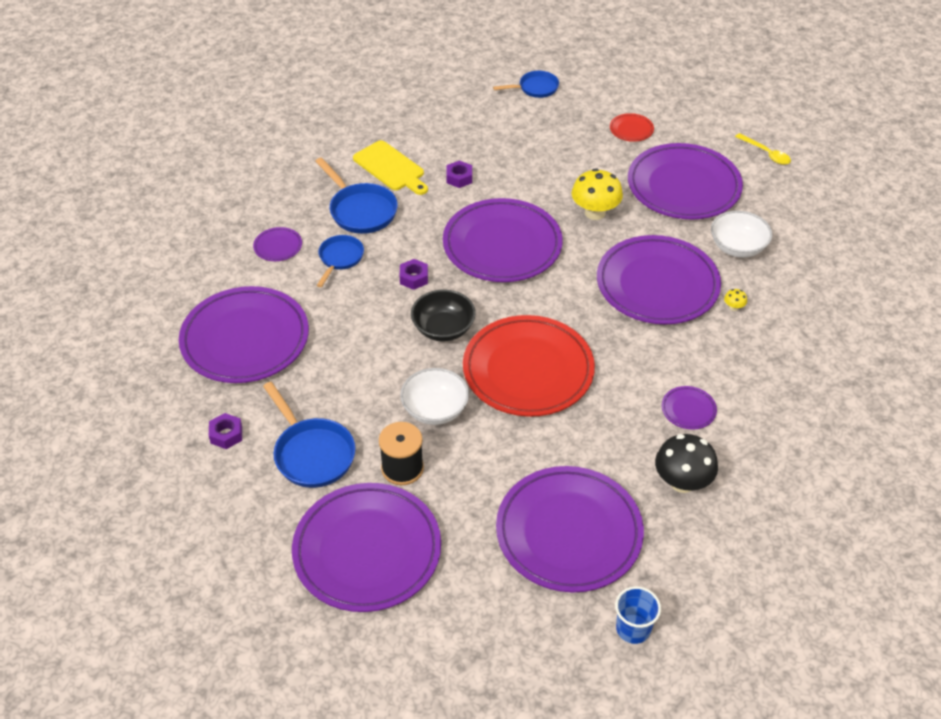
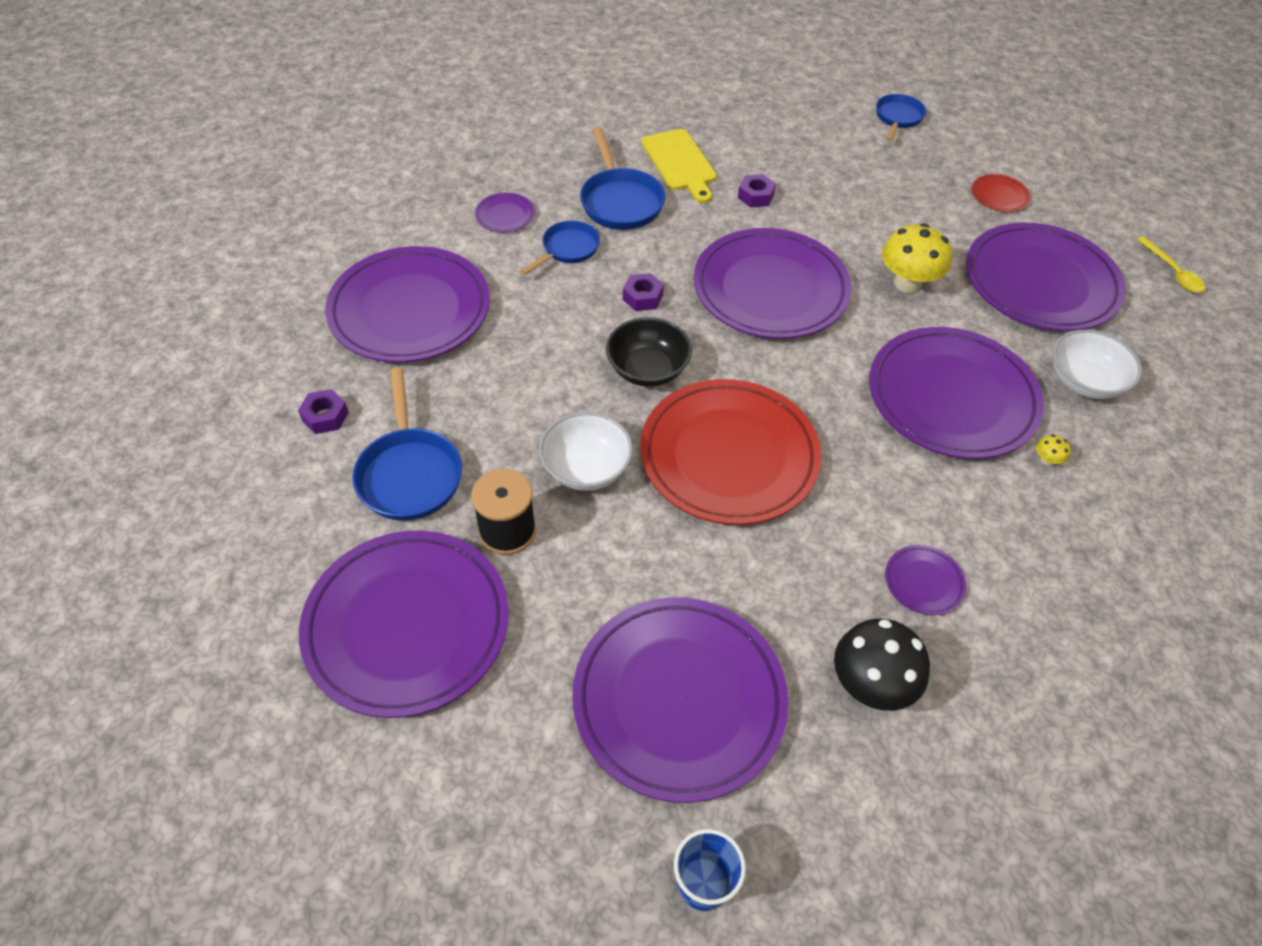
camera: 20 degrees right, 5 degrees up
(535, 88) = (898, 118): blue pan -> blue pan turned 75 degrees counterclockwise

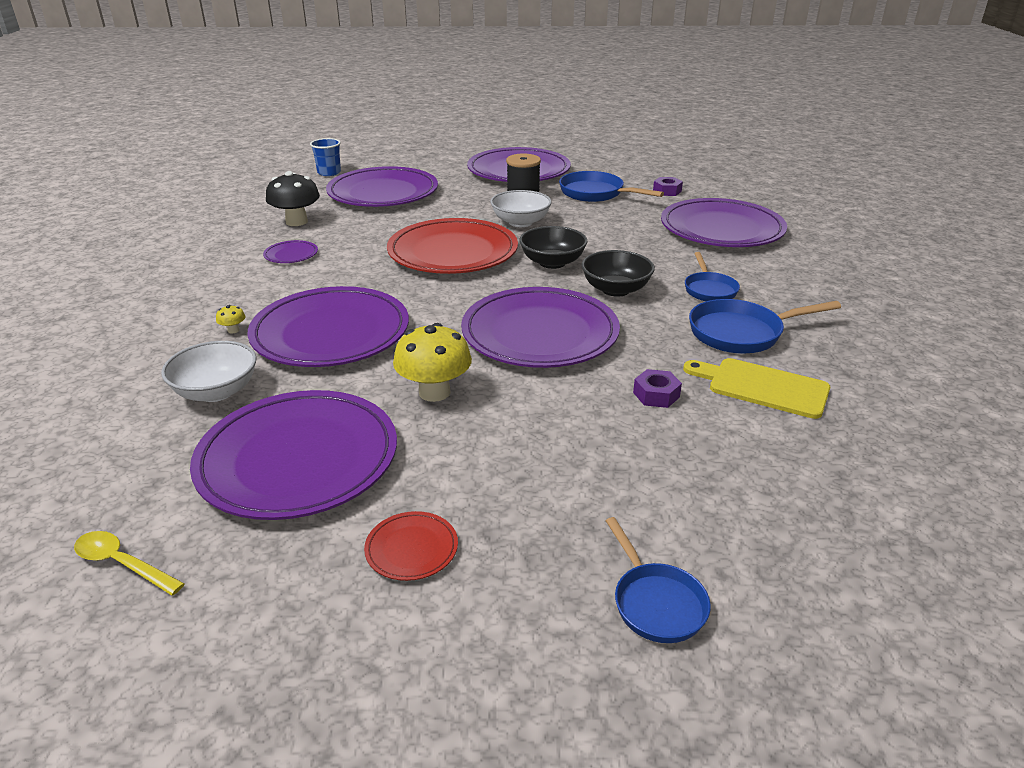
camera: 140 degrees right, 20 degrees down
(505, 215) = (785, 287): purple plate -> none
(620, 201) = (741, 333): blue pan -> blue pan turned 45 degrees counterclockwise
(642, 297) = (615, 289): purple nut -> black bowl

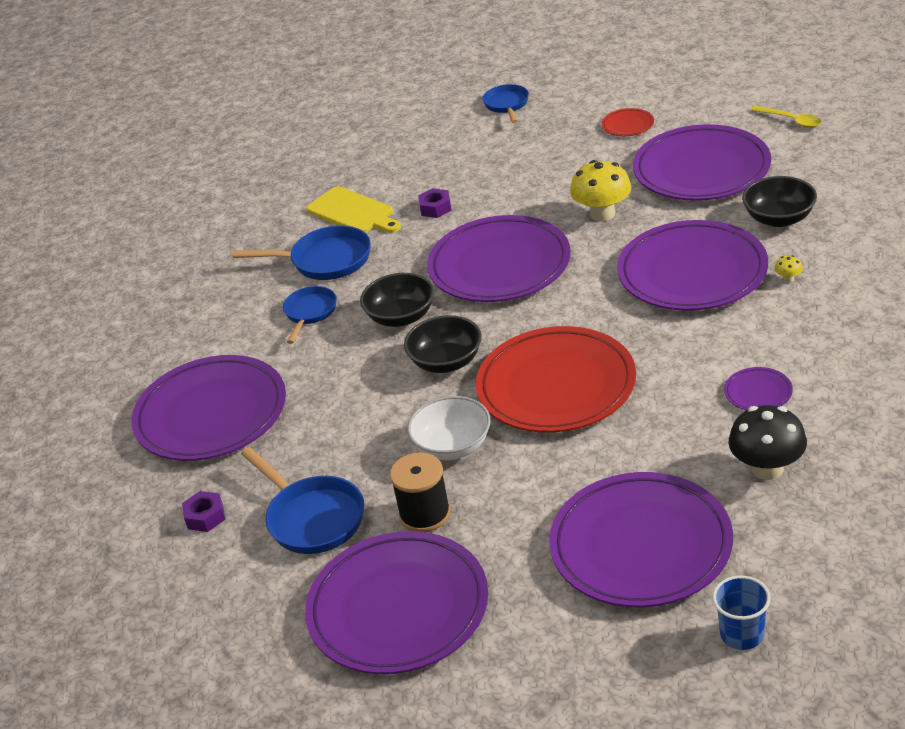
camera: 160 degrees left, 5 degrees up
(216, 391) = (779, 218): white bowl -> black bowl

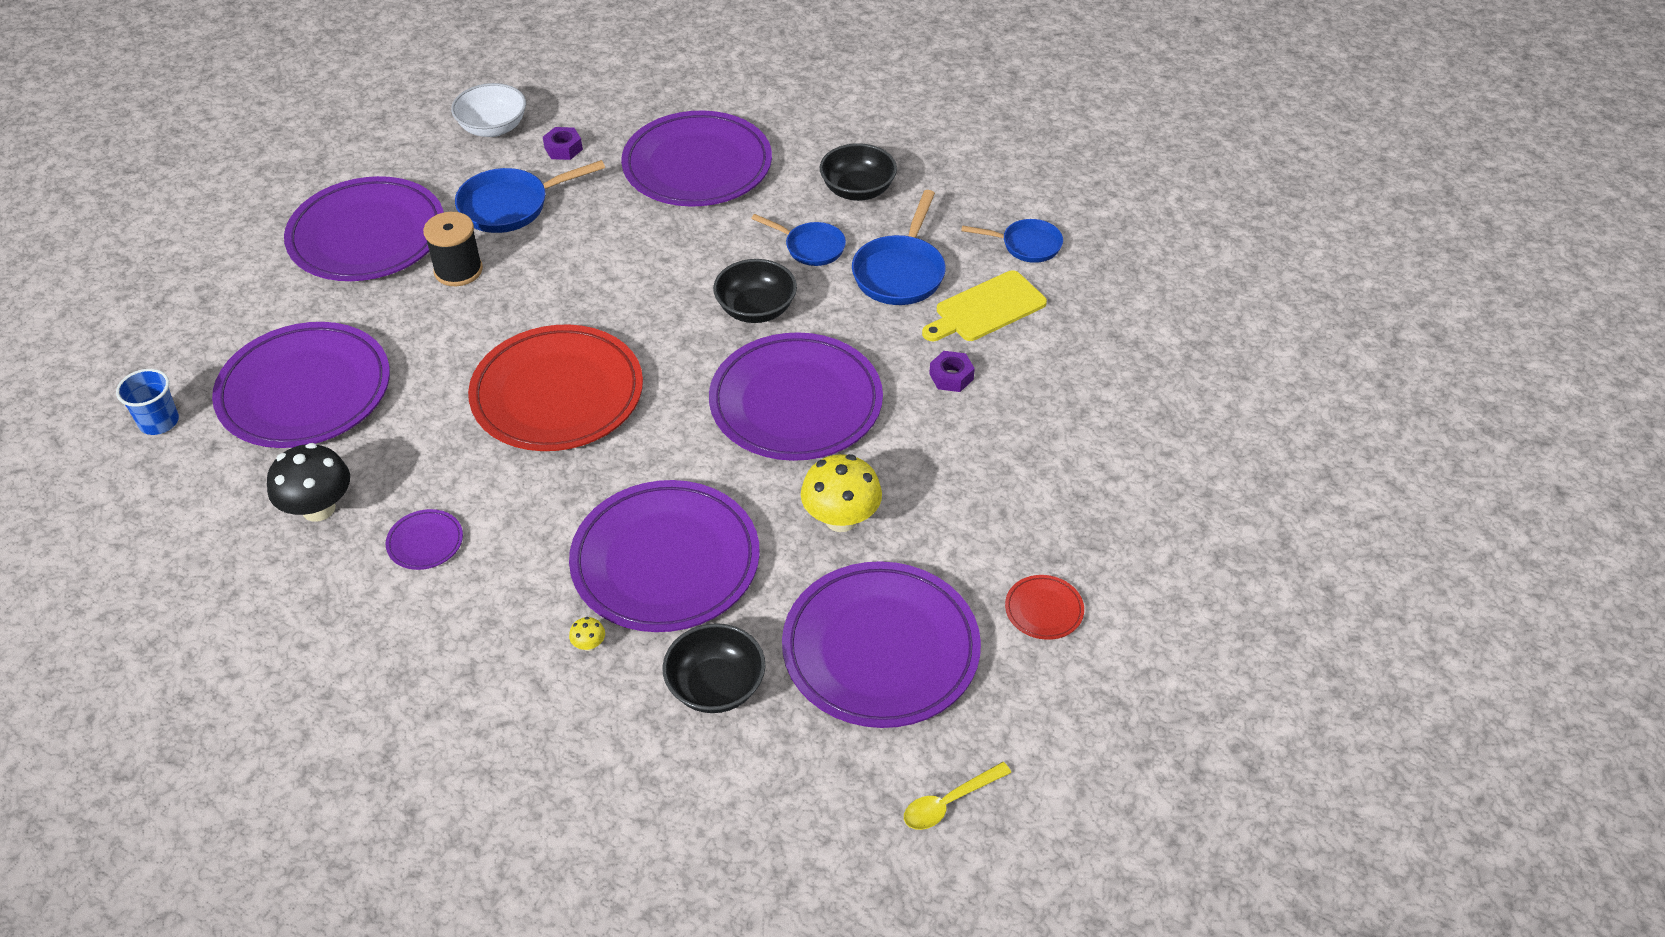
camera: 100 degrees right, 10 degrees up
(446, 362) = (656, 326): black bowl -> black bowl (857, 190)
(452, 446) = (529, 305): white bowl -> white bowl (493, 128)
(507, 105) = (1172, 499): blue pan -> blue pan (1026, 245)

